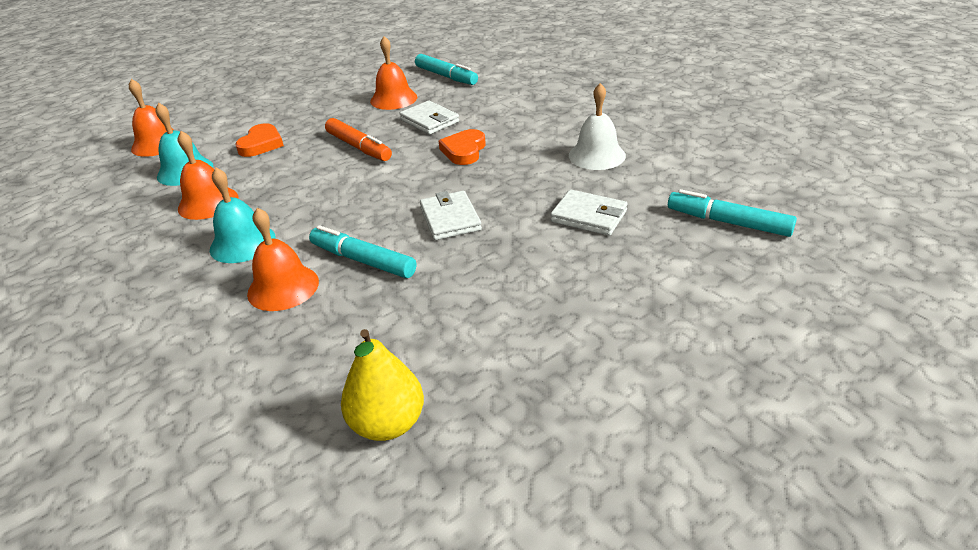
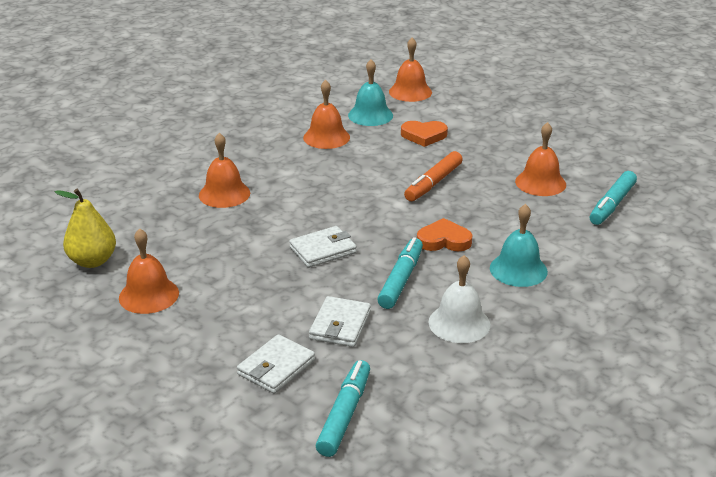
camera: 75 degrees right, 5 degrees down
(242, 243) = (275, 165): turquoise bell -> turquoise bell (518, 269)
(363, 260) = (259, 219): turquoise marker -> turquoise marker (401, 280)
(429, 121) = (499, 211): white wallet -> white wallet (276, 367)
(496, 359) = (149, 295): none -> orange bell

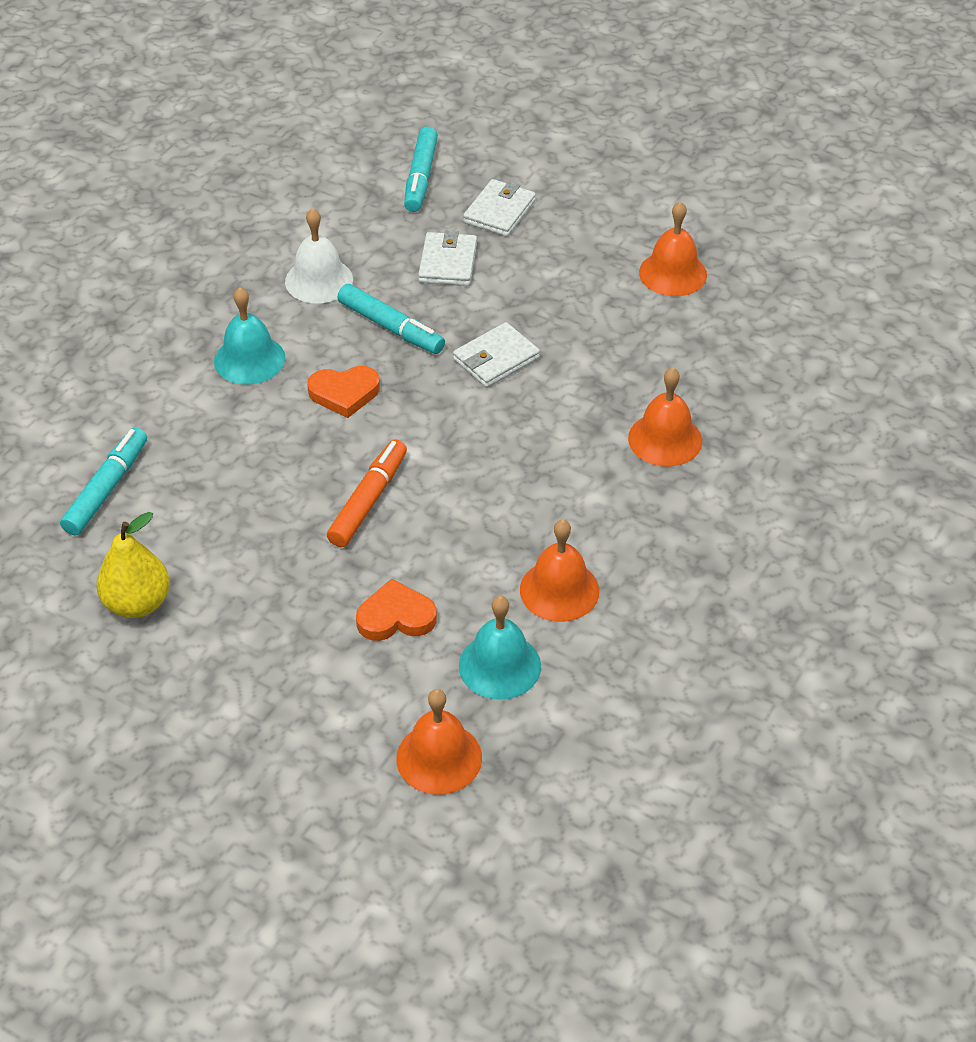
camera: 170 degrees right, 15 degrees up
(92, 261) = (767, 309): yellow pear -> yellow pear (137, 603)
(401, 280) = (391, 327): turquoise marker -> turquoise marker turned 60 degrees counterclockwise
(540, 183) = (206, 522): orange bell -> none

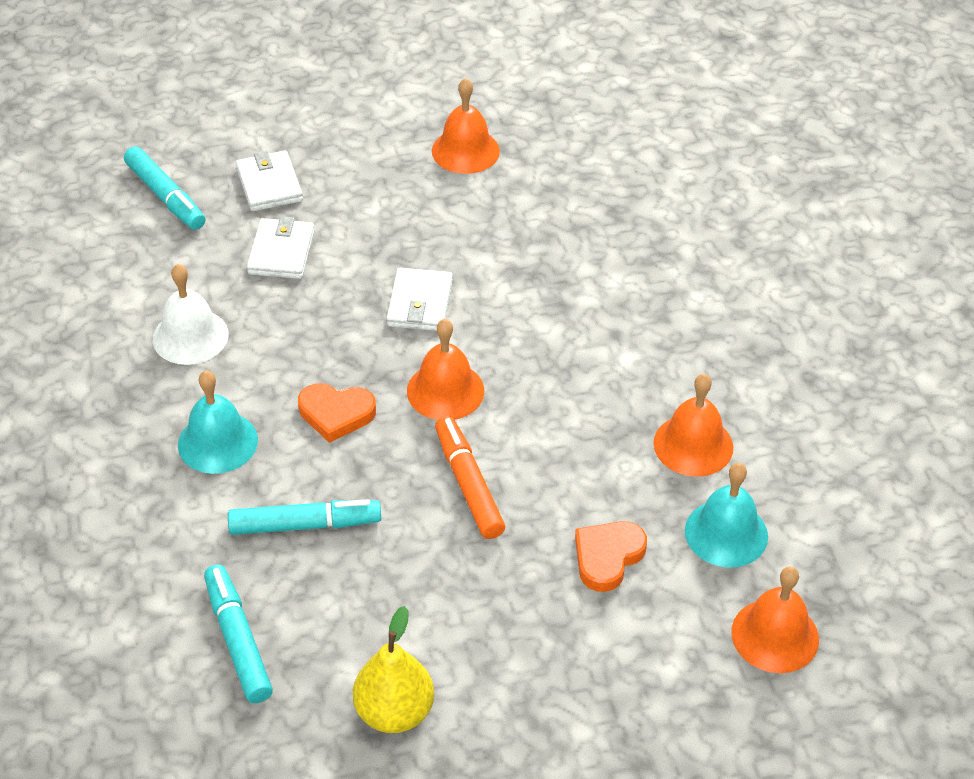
camera: 45 degrees left, 0 degrees up
(344, 393) = (336, 414): orange heart -> orange heart turned 60 degrees clockwise
(391, 327) = (303, 335): turquoise marker -> turquoise marker (305, 525)
(448, 263) = (281, 252): white wallet -> white wallet turned 45 degrees clockwise
(665, 439) = (620, 279): orange bell -> orange bell (445, 391)

